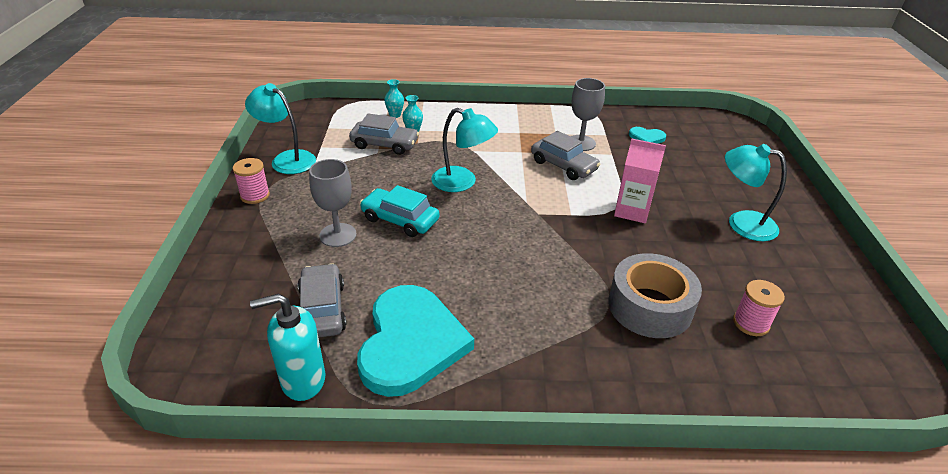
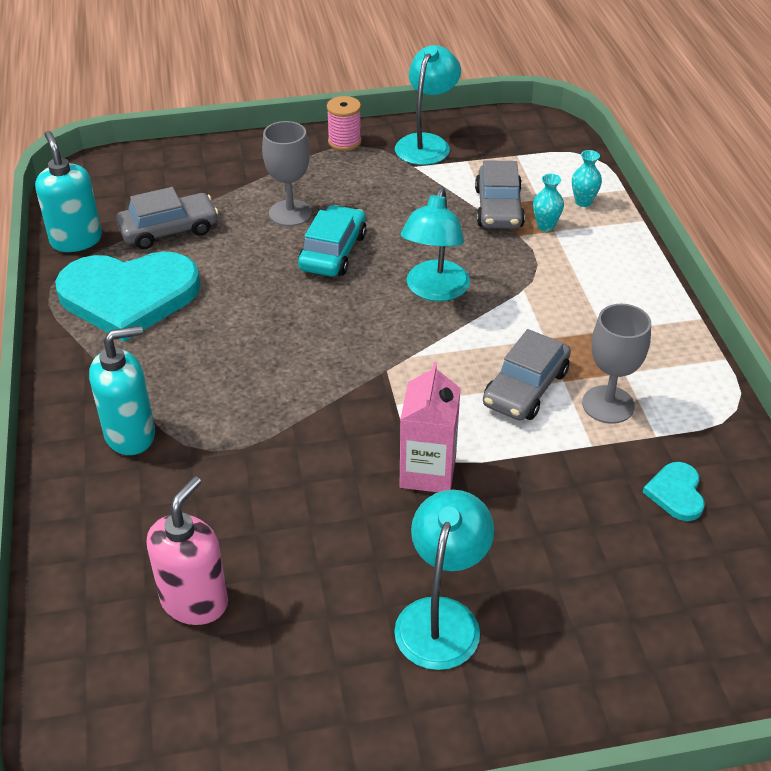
camera: 80 degrees right, 5 degrees up
(590, 349) = (130, 435): none -> turquoise soap dispenser
(650, 306) = (212, 490): grey tape -> none
(751, 323) = (195, 601): pink spool -> pink soap dispenser

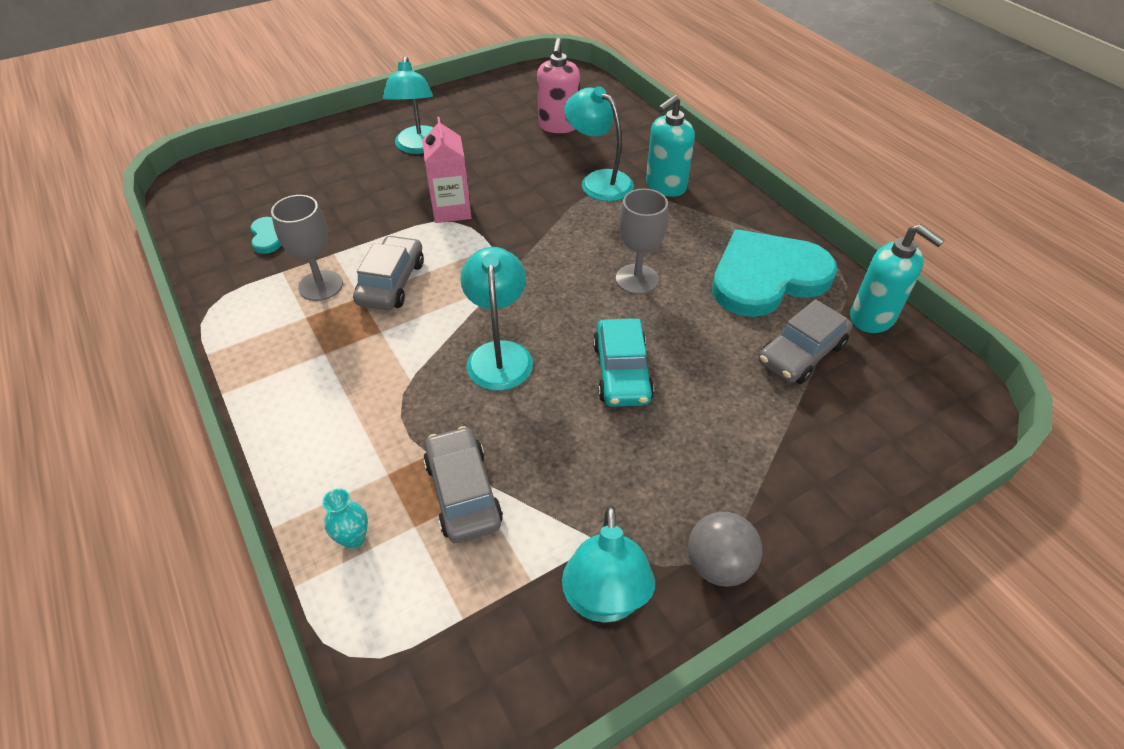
camera: 160 degrees right, 5 degrees up
(209, 467) = (598, 181): none -> turquoise lamp
(290, 213) = (699, 411): grey goblet -> grey goblet (637, 279)
(344, 142) = (718, 564): pink spool -> grey ball
(545, 226) = (399, 478): turquoise vase -> none

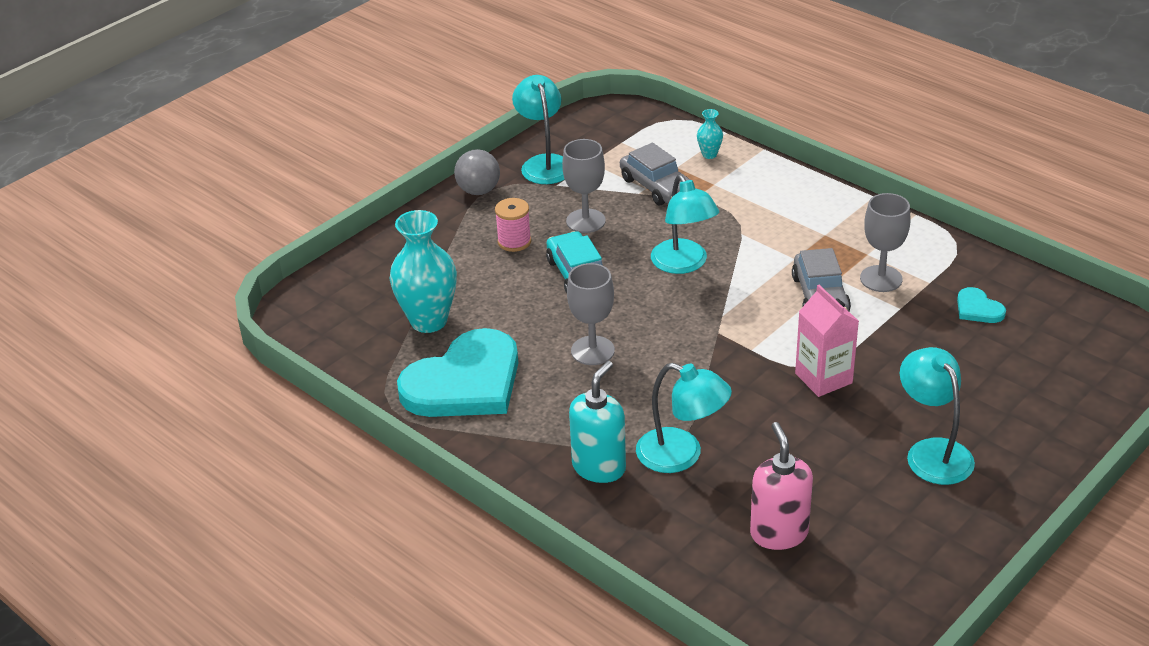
camera: 165 degrees right, 10 degrees down
(583, 454) = (585, 221): none -> grey goblet
(685, 444) = (514, 242): none -> pink spool
(801, 353) = (428, 321): grey car -> turquoise vase
(872, 318) = (362, 365): turquoise soap dispenser -> none

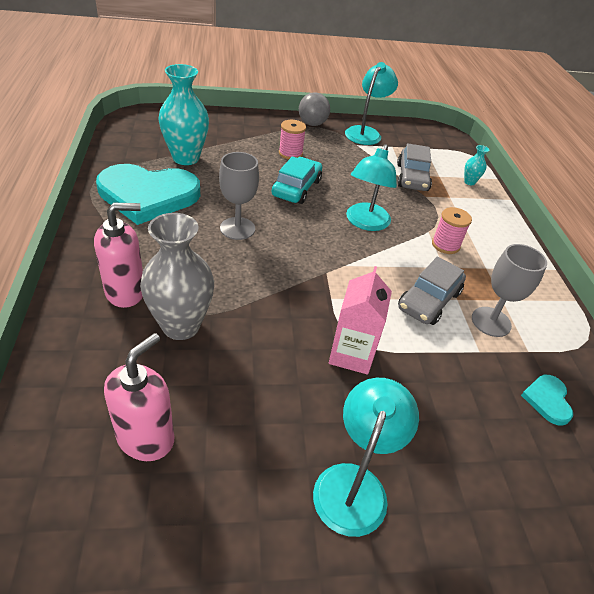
camera: 35 degrees right, 5 degrees up
(585, 221) = (344, 168): grey goblet -> none
(599, 467) = (125, 292): turquoise soap dispenser -> pink soap dispenser
(681, 455) = (181, 326): turquoise lamp -> grey vase
(771, 236) = (445, 245): none -> pink spool

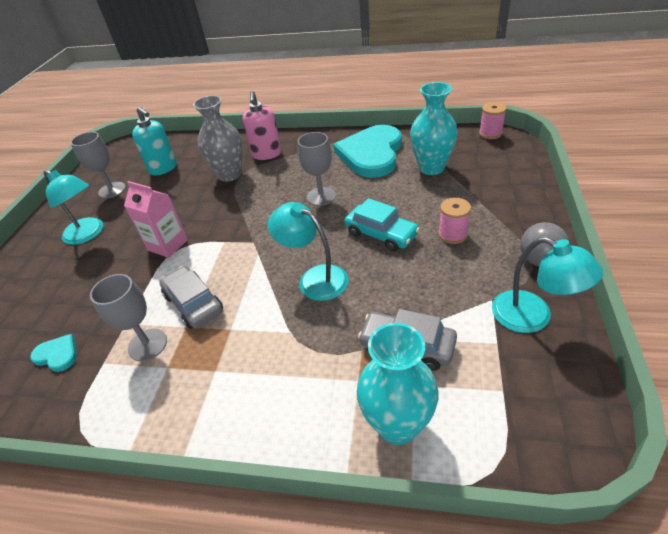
camera: 115 degrees right, 0 degrees up
(146, 438) = (163, 168): pink soap dispenser -> turquoise soap dispenser
(219, 512) = (112, 190): none -> grey goblet
(445, 245) = (262, 342): pink spool -> pink spool (490, 133)
(469, 182) = (397, 425): turquoise vase -> turquoise vase, size x2.22

